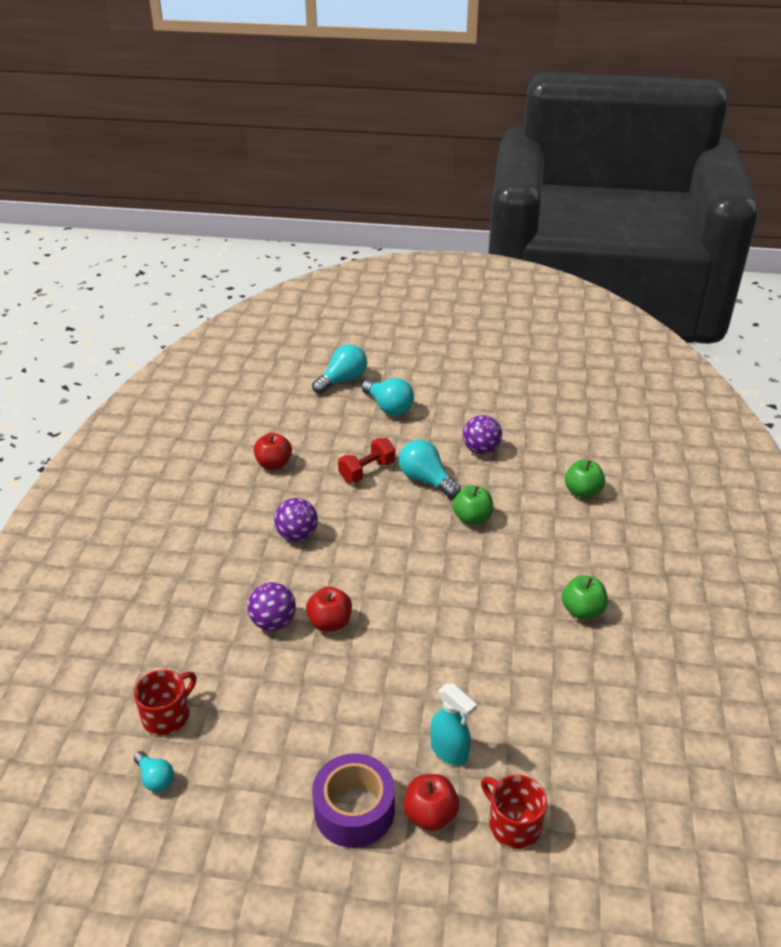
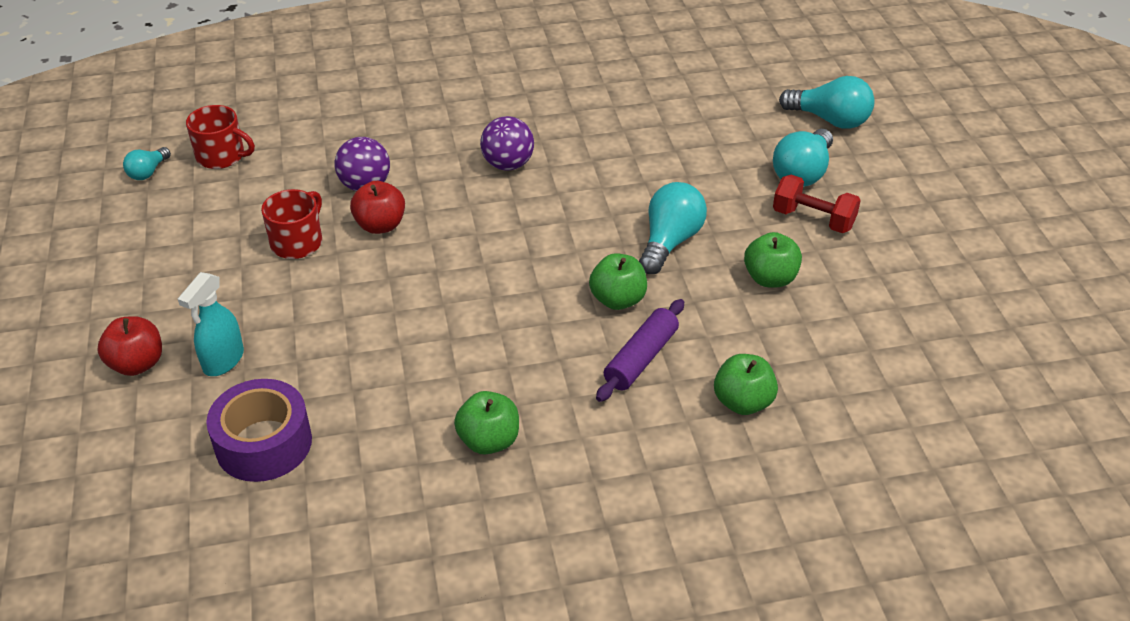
camera: 70 degrees right, 5 degrees up
(274, 464) = (621, 113): red apple -> none
(354, 810) = (134, 307): purple tape -> purple tape (264, 443)
(367, 471) = (655, 187): red dumbbell -> red dumbbell (813, 219)
(481, 450) = (770, 278): purple ball -> green apple
(513, 824) = (135, 433): red mug -> red mug (297, 242)
(531, 522) = (641, 358): none -> purple rolling pin

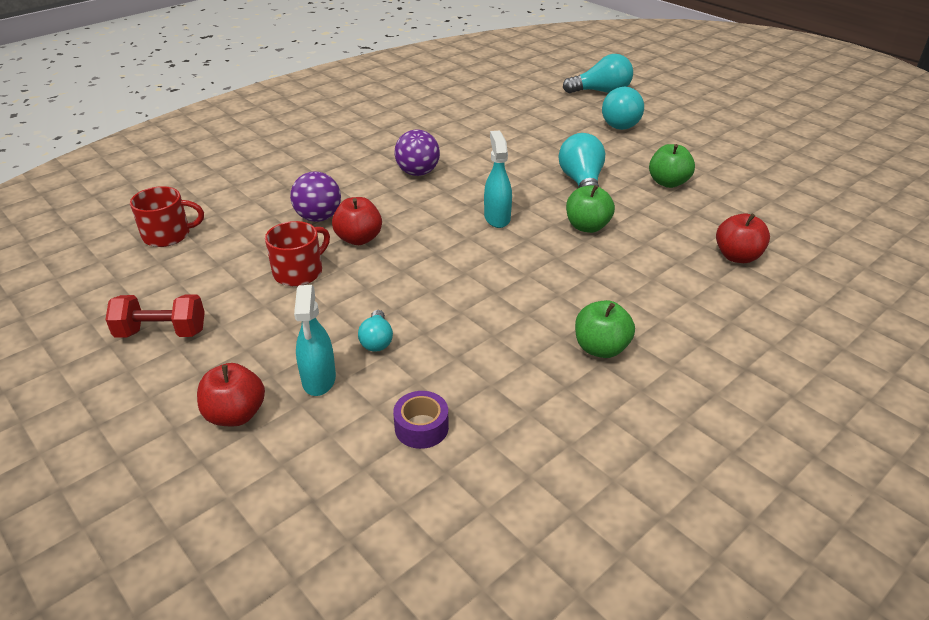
camera: 30 degrees left, 5 degrees down
(148, 172) = (105, 267): turquoise light bulb -> turquoise light bulb (377, 340)
(264, 443) = (421, 427): purple tape -> purple tape, size x0.56
(297, 242) = (299, 272): red mug -> red mug turned 45 degrees clockwise
(534, 252) = (497, 218): none -> turquoise spray bottle
(641, 358) = (644, 255): purple rolling pin -> none
(743, 402) = (737, 256): green apple -> red apple
(813, 219) = (654, 144): red dumbbell -> red dumbbell (162, 332)

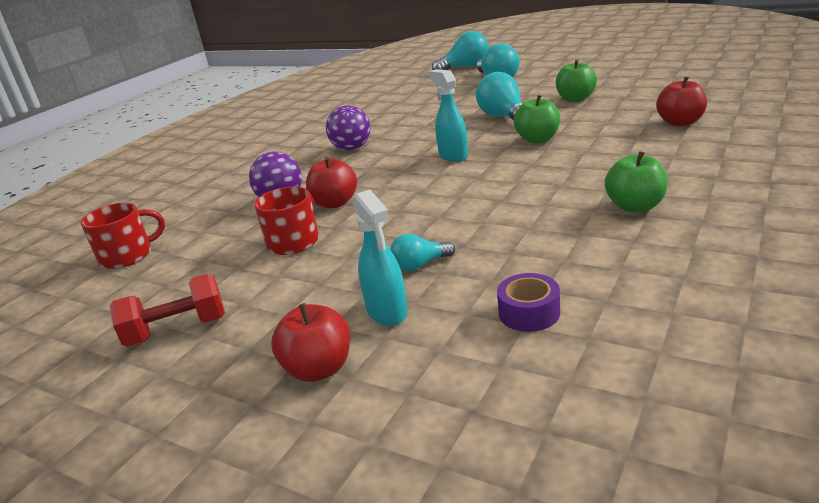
camera: 15 degrees left, 10 degrees down
(377, 340) = (420, 265): turquoise light bulb -> turquoise light bulb turned 90 degrees clockwise

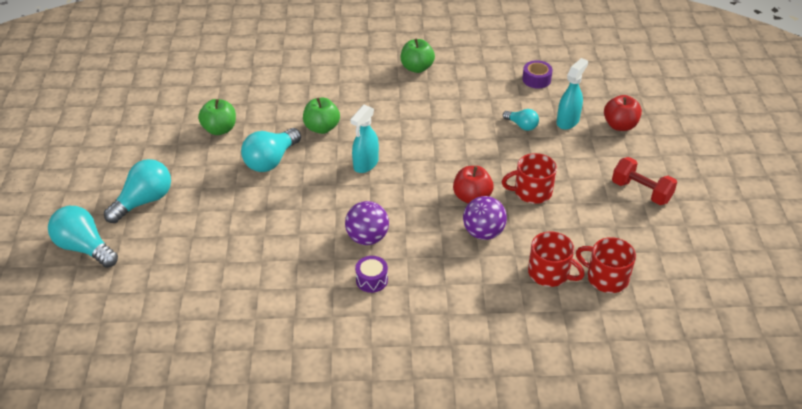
camera: 125 degrees left, 15 degrees up
(185, 225) = (549, 273): none -> red mug
(305, 147) = (371, 280): none -> purple drum
(680, 122) = (276, 69): red apple -> none

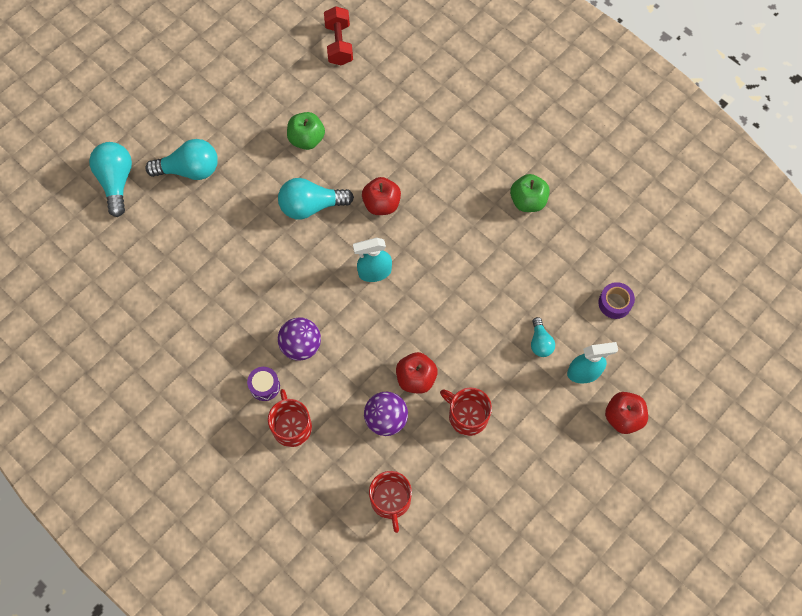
camera: 45 degrees right, 25 degrees up
(322, 128) = (381, 204): green apple -> red apple
(606, 278) = (426, 544): red mug -> red mug (291, 426)
(641, 192) = (553, 497): red dumbbell -> red dumbbell (339, 44)

